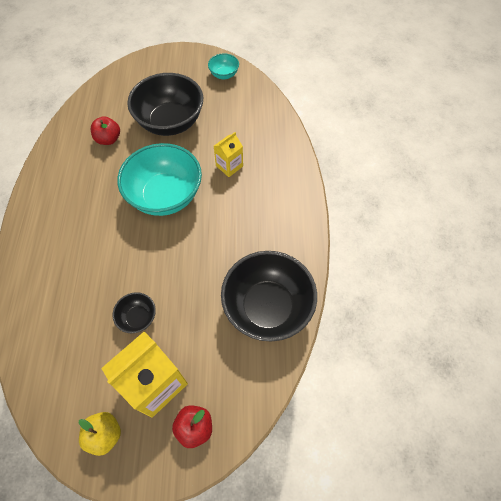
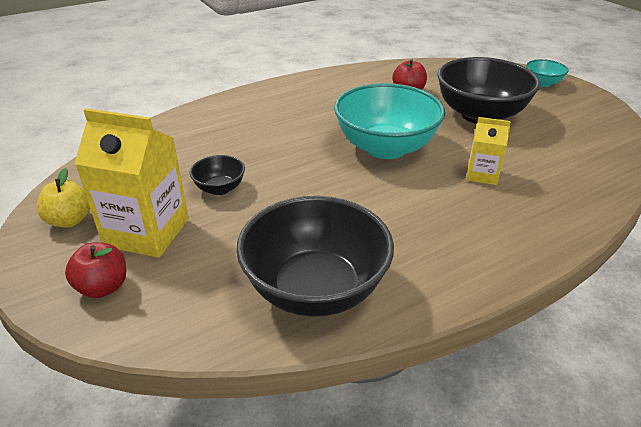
camera: 60 degrees right, 25 degrees down
(224, 75) = (598, 122): turquoise bowl -> turquoise bowl (542, 83)

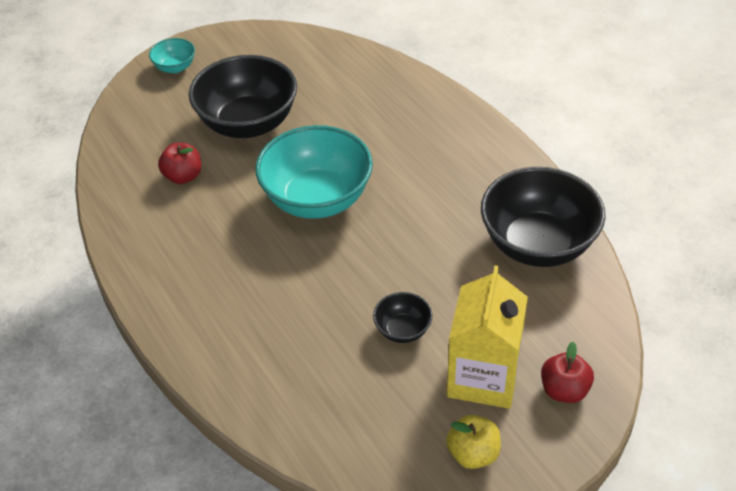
camera: 90 degrees left, 10 degrees up
(482, 175) = (366, 135): yellow carton -> none

